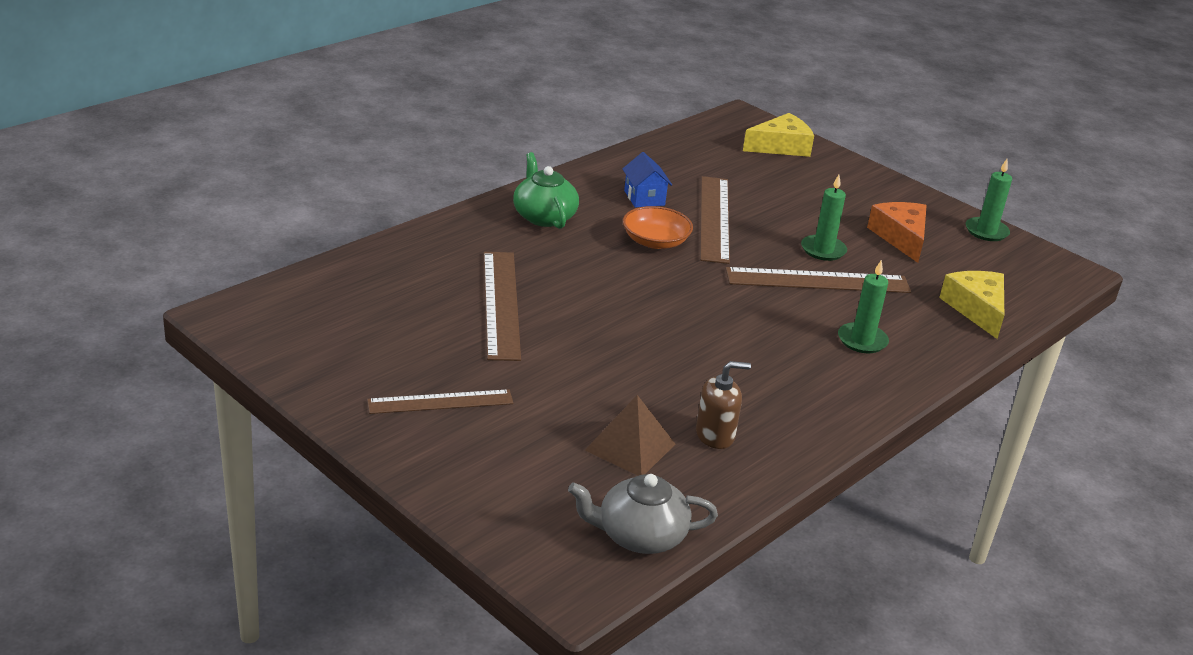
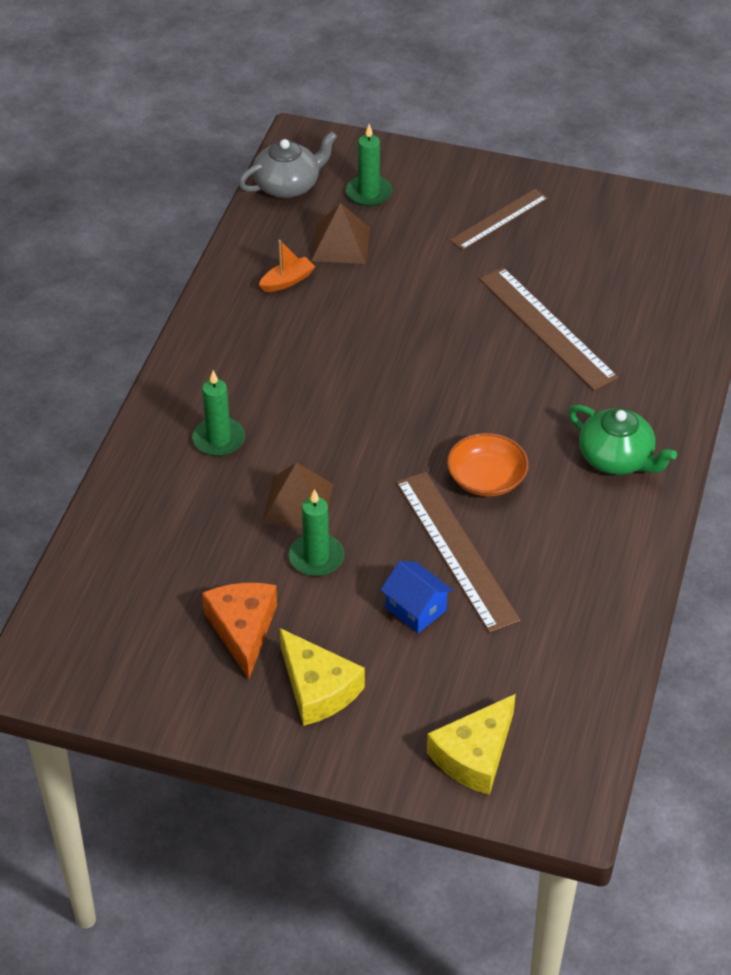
camera: 155 degrees right, 15 degrees up
(644, 198) = (550, 545): blue house -> blue house (416, 609)
(715, 435) = (287, 281): brown soap dispenser -> orange boat
(818, 281) = (297, 503): brown ruler -> brown pyramid
(901, 237) = (243, 629): orange cheese -> orange cheese turned 150 degrees counterclockwise
(976, 309) = (122, 543): yellow cheese -> yellow cheese (317, 688)
(986, 231) = (147, 700): green candle -> green candle (369, 193)

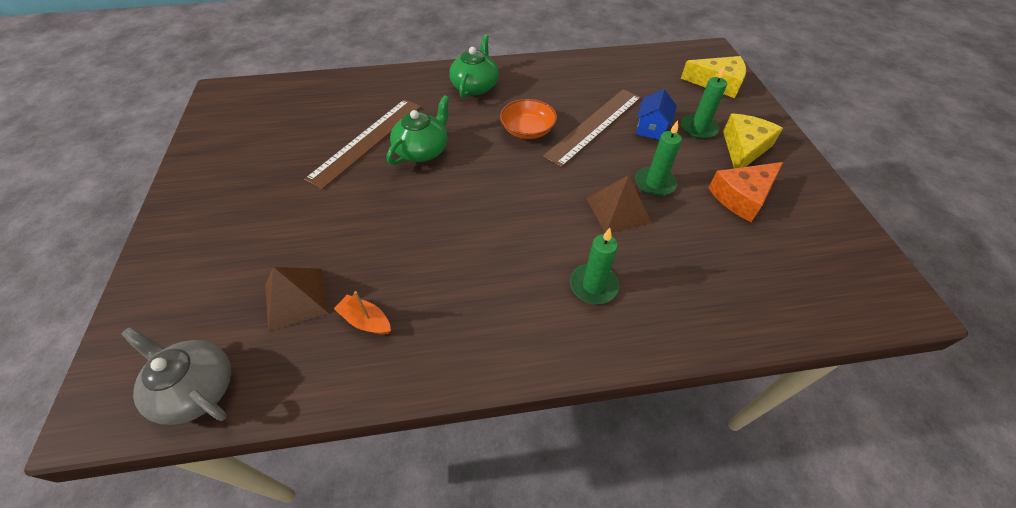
camera: 115 degrees left, 5 degrees up
(369, 193) = (206, 305): green candle -> green candle (698, 128)
(499, 219) = (237, 200): brown ruler -> none
(501, 371) = (423, 150): none -> green teapot

